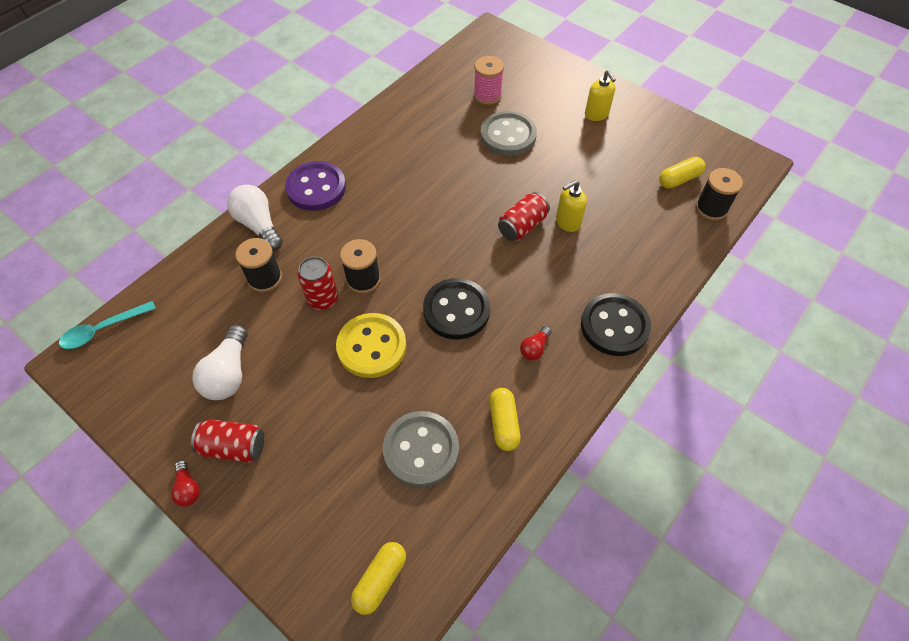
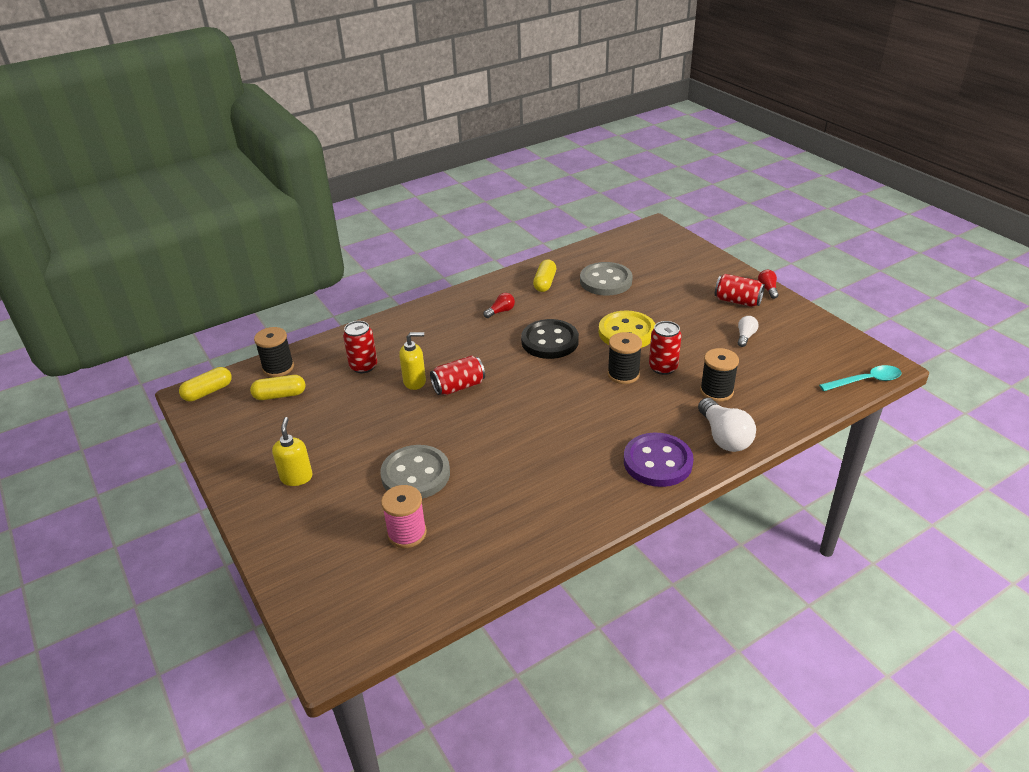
camera: 160 degrees left, 20 degrees down
(228, 373) = (745, 336): white light bulb -> white light bulb, size x0.54
(380, 580) = (646, 243): yellow capsule -> yellow capsule (208, 392)
(614, 326) = (432, 312): black button -> none
(631, 229) = (363, 366): none -> red can

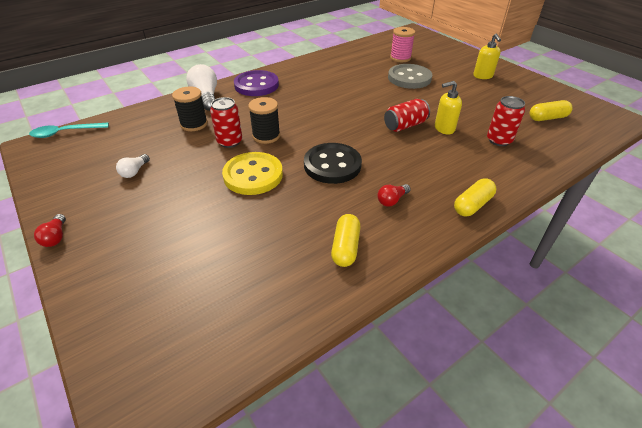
camera: 175 degrees right, 5 degrees up
(208, 392) = (610, 120): yellow capsule -> yellow capsule (472, 205)
(278, 368) = (575, 138): black spool -> none
(606, 281) = (262, 251): grey button -> none
(737, 301) = (109, 217): red can -> none

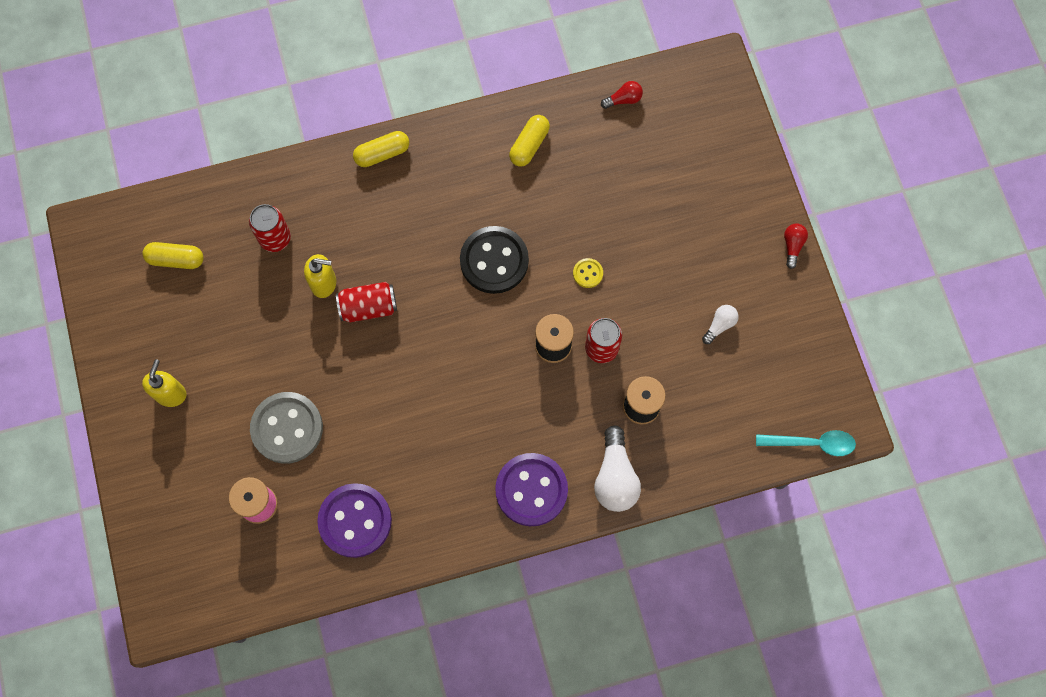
camera: 160 degrees left, 30 degrees up
(253, 175) = (588, 273): yellow button -> yellow button, size x0.44
(348, 62) = (355, 521): none -> purple button
(392, 200) = (457, 186): red light bulb -> red light bulb (623, 99)

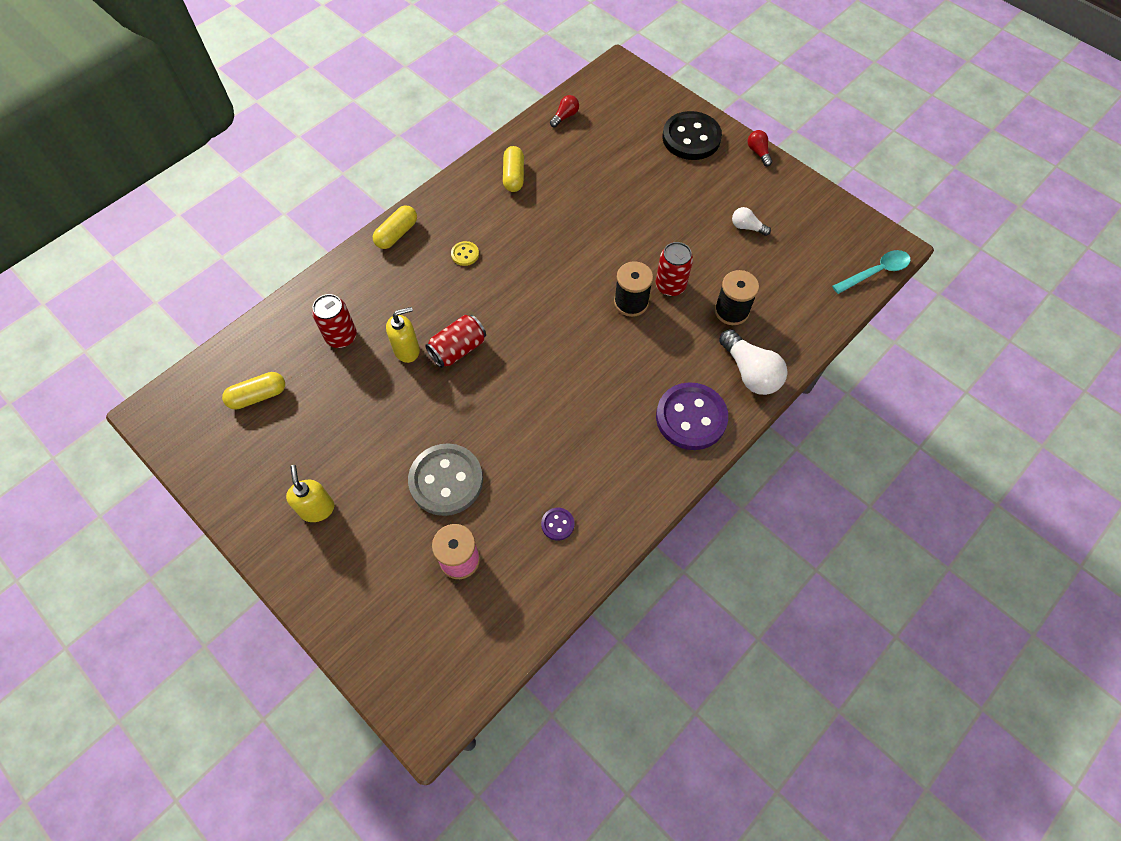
camera: 30 degrees left, 10 degrees down
(355, 521) = (557, 524): purple button -> purple button, size x0.44
(494, 261) = (541, 266): black button -> black button (691, 138)
(588, 273) = (621, 240): yellow button -> yellow button (465, 254)
(719, 325) = (747, 227): white light bulb -> white light bulb turned 75 degrees counterclockwise

